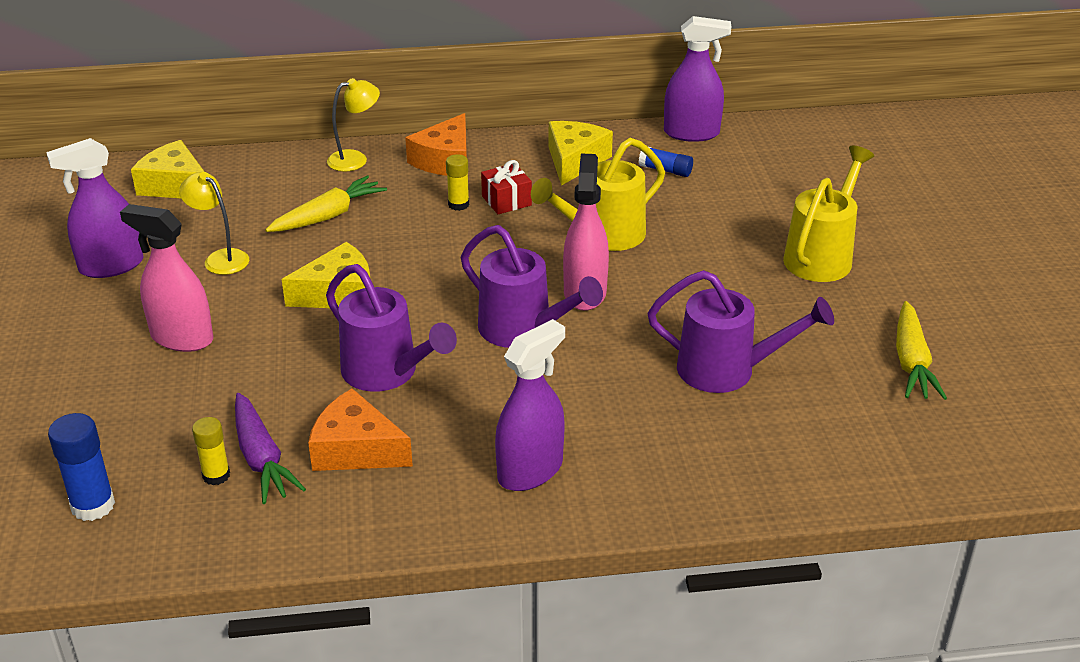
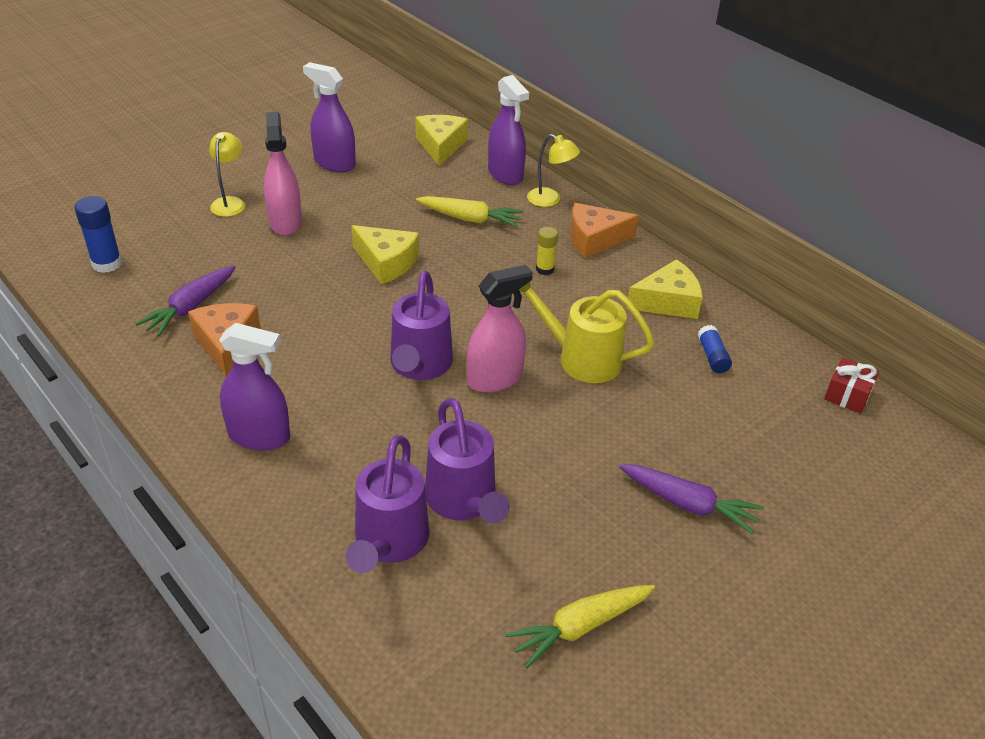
camera: 55 degrees right, 5 degrees up
(216, 475) = (162, 297): yellow glue stick -> none
(220, 258) = (380, 198): yellow lamp -> yellow lamp (230, 202)
(388, 373) = (317, 322): purple watering can -> purple watering can (389, 543)
(506, 201) = (574, 290): red gift -> red gift (847, 395)
(691, 133) = (788, 350): purple spray bottle -> purple spray bottle (505, 174)
(822, 255) = (688, 504): yellow watering can -> purple carrot

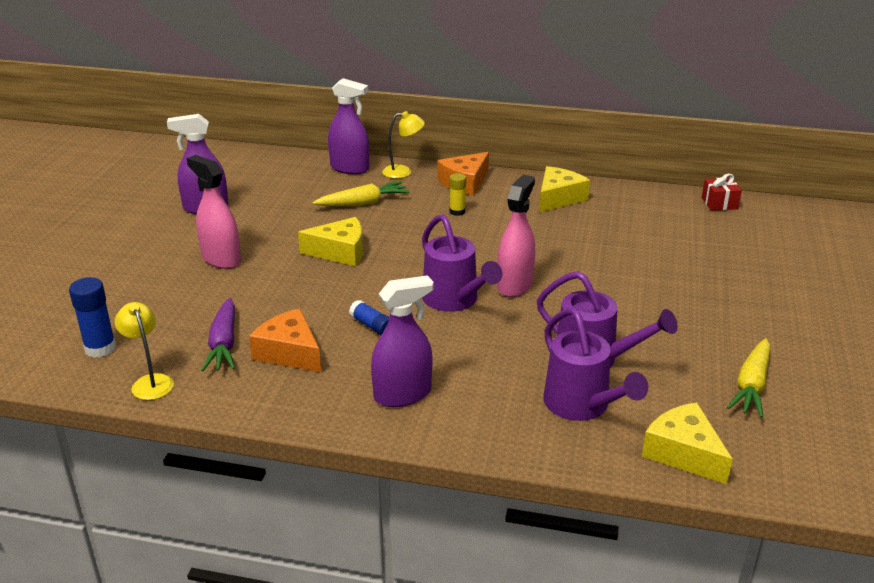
camera: 35 degrees left, 10 degrees down
(230, 202) = (153, 265): yellow lamp -> yellow lamp (150, 382)
(441, 146) = (276, 168): yellow cheese -> yellow cheese (683, 453)
(580, 358) = (550, 250): yellow watering can -> none
(688, 504) = (717, 295): purple carrot -> none
(712, 356) = (624, 215): blue glue stick -> blue glue stick (372, 326)

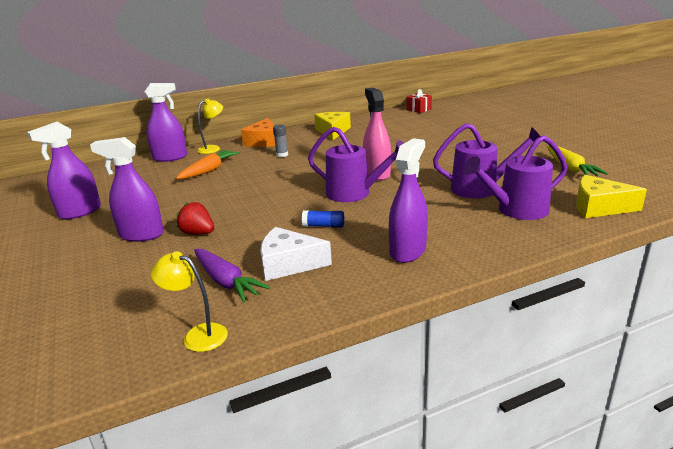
camera: 35 degrees left, 5 degrees down
(100, 348) = (109, 335): blue glue stick -> none
(221, 259) = (141, 235): pink spray bottle -> purple spray bottle
(263, 280) = (198, 233): none -> red strawberry
(289, 352) = (288, 264): orange cheese -> white cheese
(340, 252) = (234, 198): yellow cheese -> none
(363, 203) = (209, 170): yellow carrot -> orange carrot
(457, 212) = (282, 155): yellow glue stick -> grey glue stick
(582, 406) = (515, 210): purple watering can -> purple watering can turned 135 degrees clockwise

